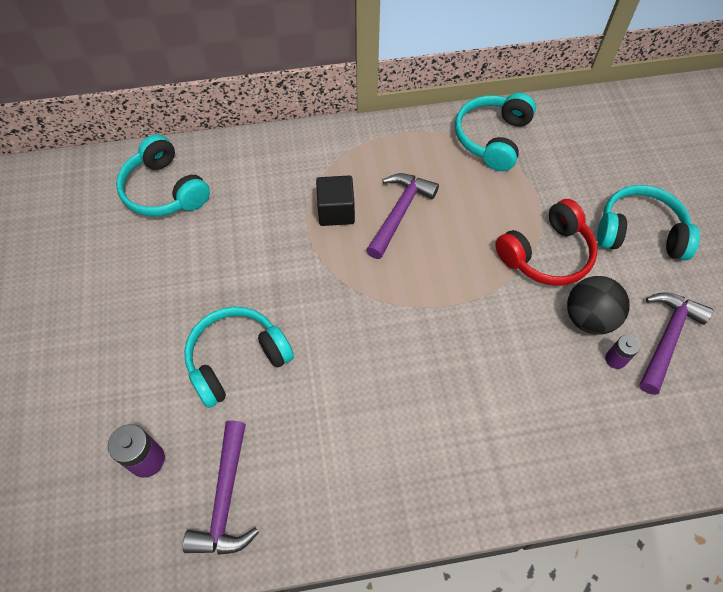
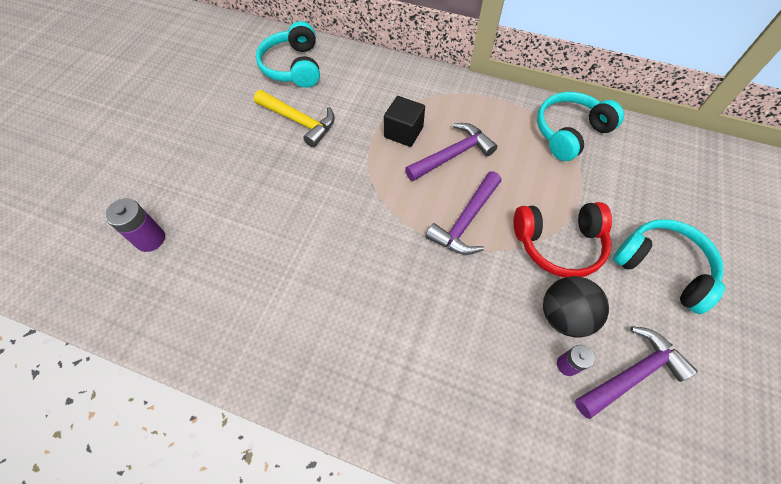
camera: 30 degrees right, 0 degrees up
(217, 250) = (299, 121): none -> yellow hammer
(225, 498) = (179, 296): purple hammer -> purple hammer (466, 221)
(237, 359) = (258, 202): turquoise headphones -> none

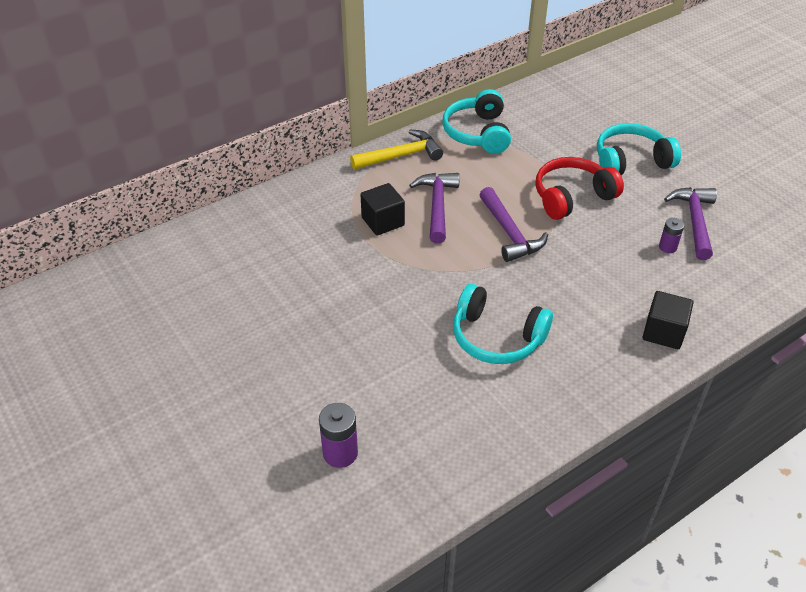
camera: 55 degrees left, 15 degrees down
(293, 67) = (215, 254): turquoise headphones -> turquoise headphones (496, 337)
(299, 121) = (296, 282): yellow hammer -> yellow hammer (401, 156)
(440, 420) = (663, 332): none -> black cube
(558, 244) = (572, 197): red headphones -> red headphones turned 150 degrees counterclockwise
(564, 316) = (631, 227): black ball -> none

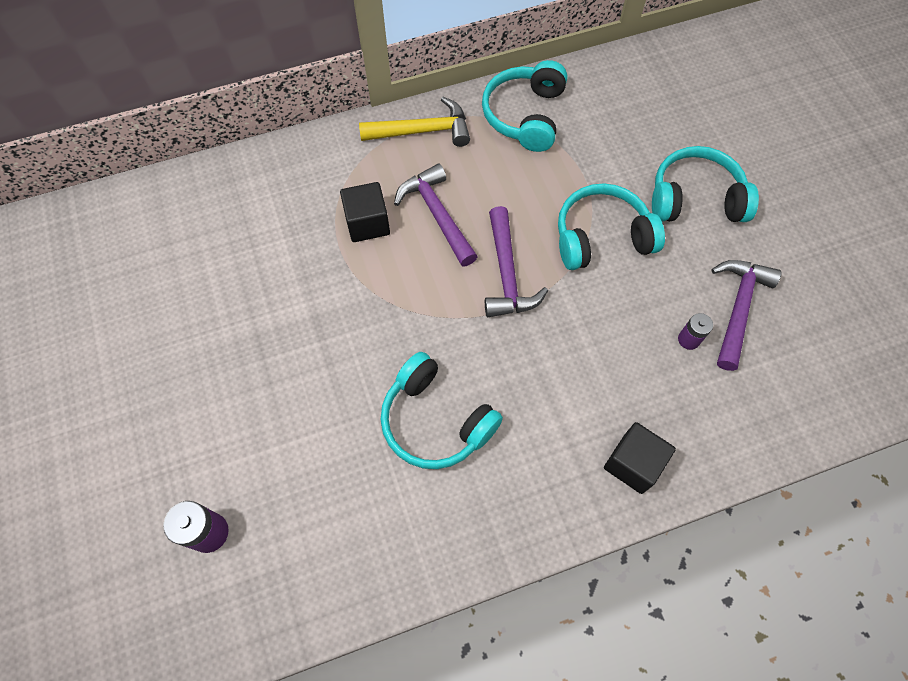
camera: 15 degrees right, 20 degrees up
(437, 206) = (437, 215): purple hammer -> purple hammer turned 45 degrees counterclockwise
(572, 197) = (601, 237): red headphones -> turquoise headphones

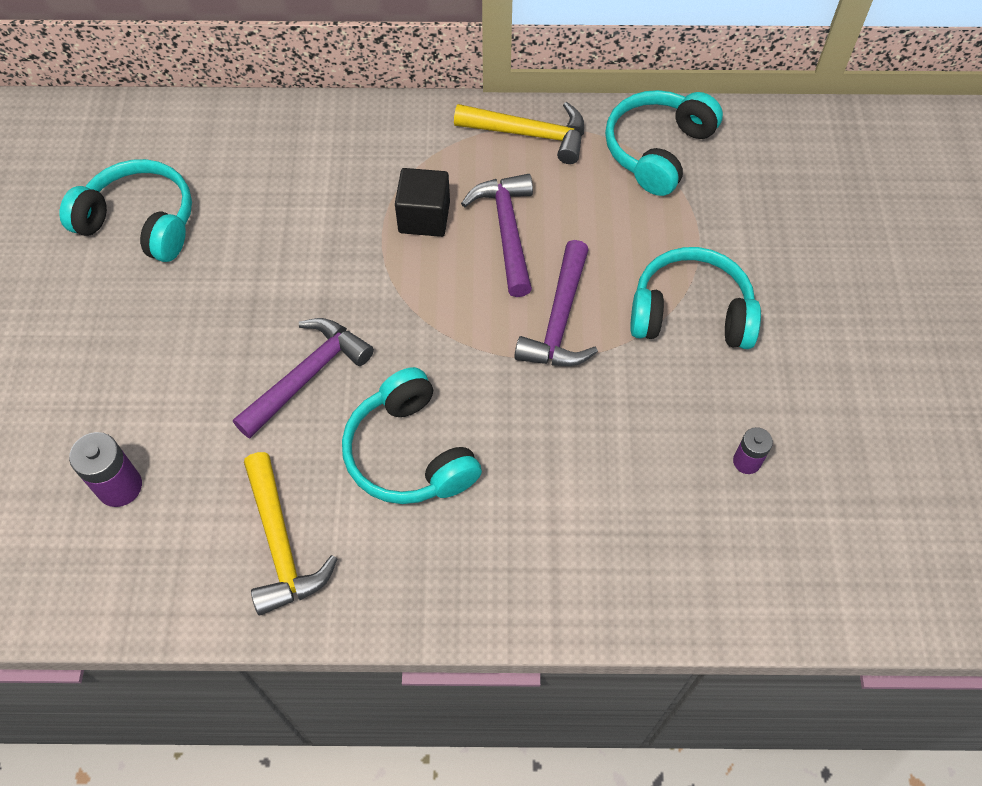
camera: 20 degrees right, 5 degrees down
(363, 532) = (280, 544): none -> yellow hammer
(633, 463) = (617, 577): black cube -> none
(695, 198) = (826, 304): turquoise headphones -> turquoise headphones (140, 222)
(738, 309) = (824, 446): purple hammer -> purple hammer (307, 376)

